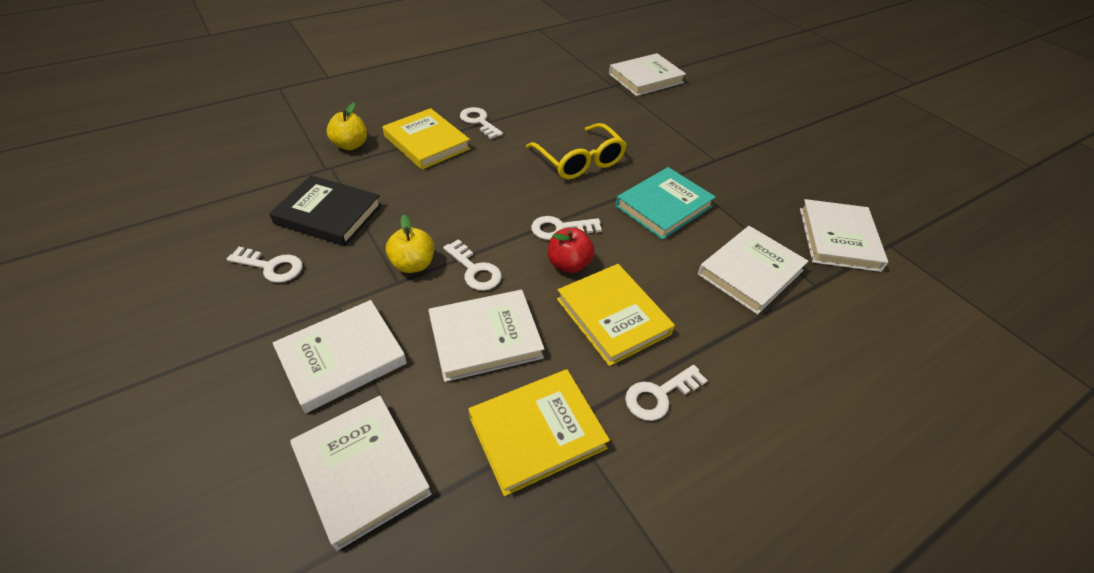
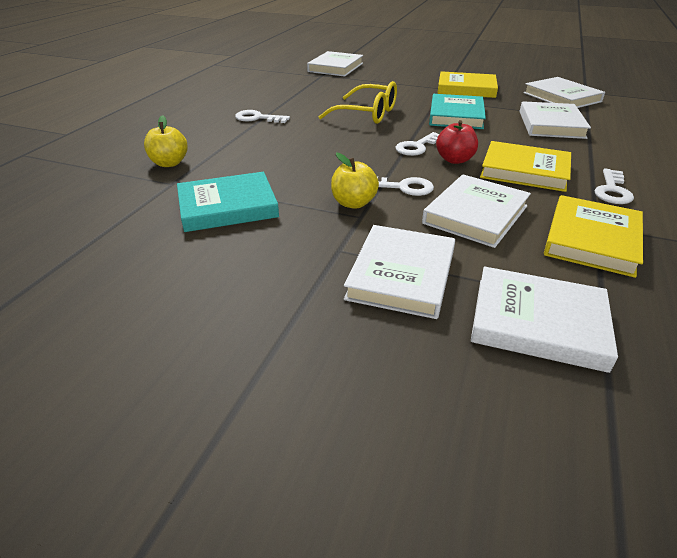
camera: 35 degrees left, 10 degrees down
(272, 267) = (235, 256): white key -> none
(328, 214) = (227, 206): black book -> turquoise book
(427, 142) = (236, 141): yellow book -> yellow book (466, 89)

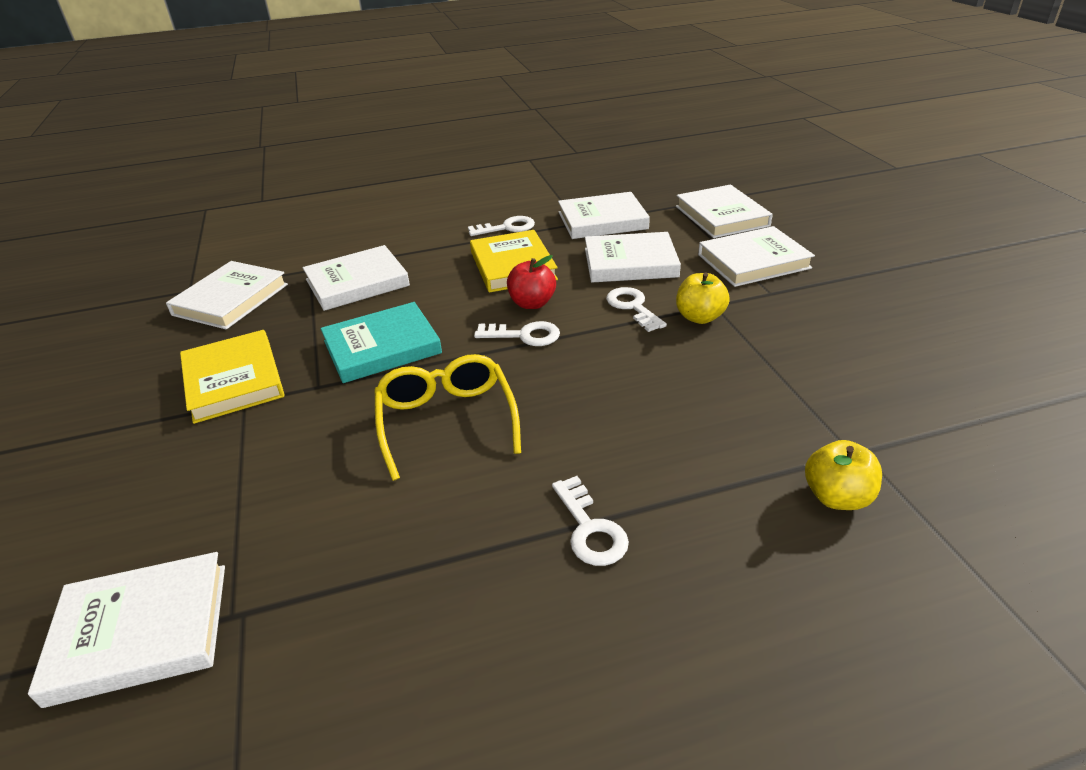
camera: 125 degrees left, 0 degrees up
(227, 206) = (820, 378): turquoise book -> none
(591, 239) = (602, 220): yellow book -> white book

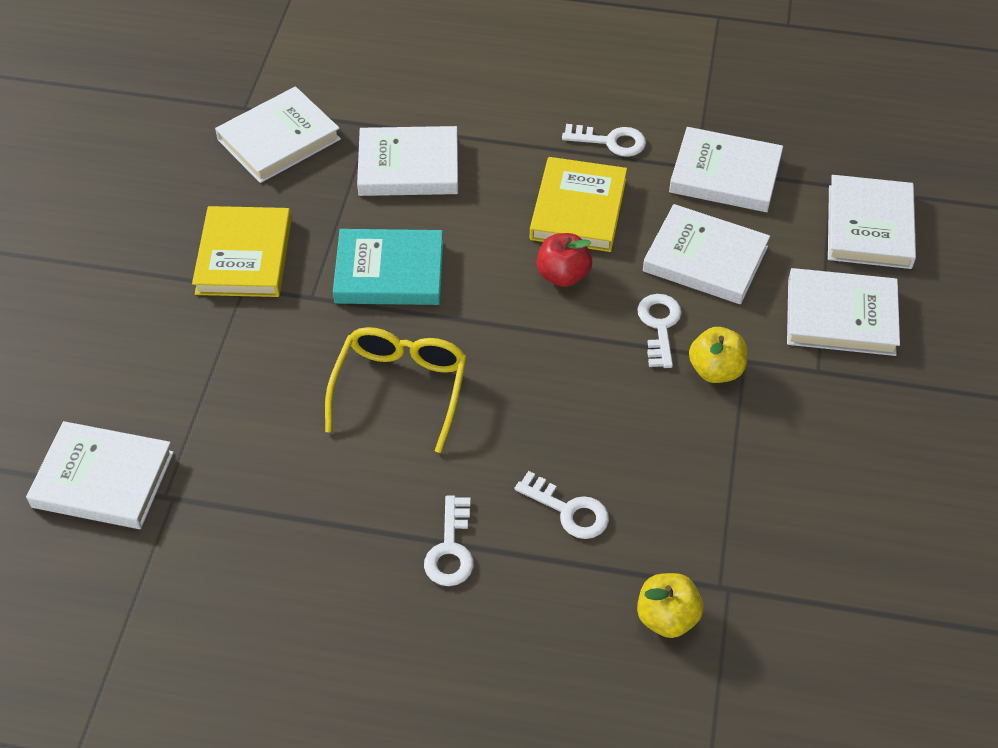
camera: 25 degrees right, 15 degrees up
(524, 335) = (528, 316): white key -> white key (569, 510)

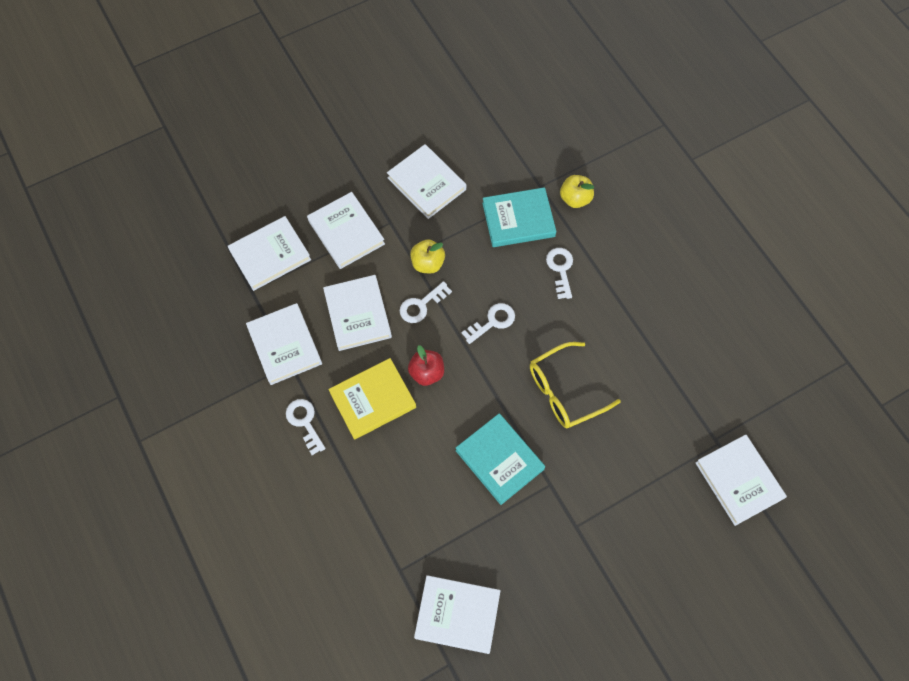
camera: 130 degrees left, 15 degrees up
(244, 256) = (557, 547): yellow book -> none
(408, 166) = (415, 517): white book -> white book (426, 183)
(450, 550) = (624, 300): white key -> white key (492, 321)
(694, 518) = (518, 220): none -> turquoise book

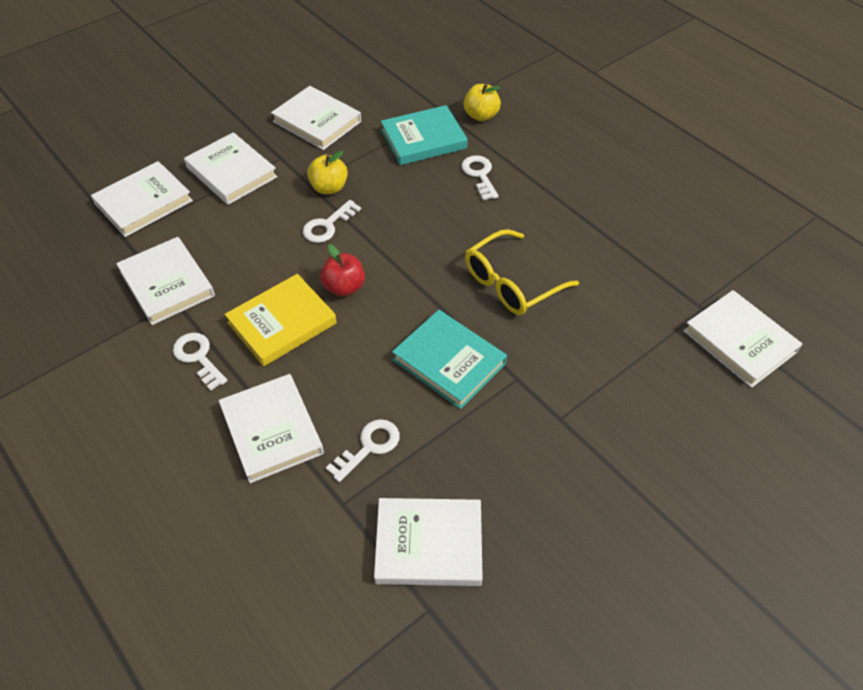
camera: 10 degrees left, 15 degrees down
(357, 314) = (253, 243): white book -> white book (272, 430)
(492, 321) = (413, 230): white key -> white key (369, 447)

